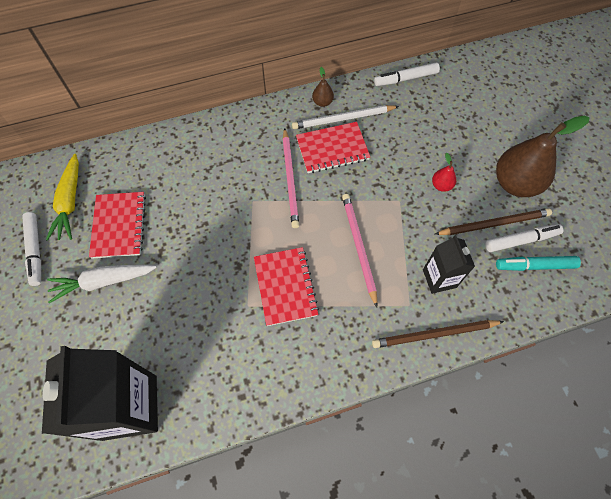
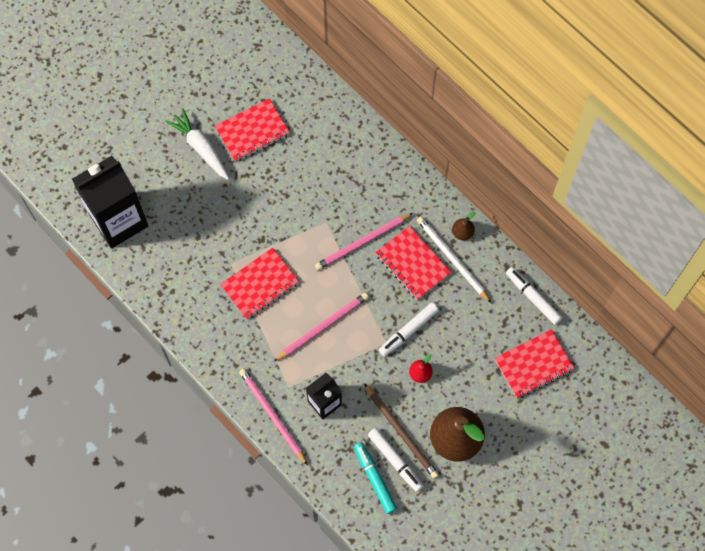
camera: 65 degrees right, 5 degrees up
(35, 251) = (202, 83): white marker -> white marker (408, 331)
(70, 202) = (255, 82): yellow carrot -> none
(434, 334) = (272, 415): brown pencil -> pink pencil
(466, 101) = (534, 364): none -> red notebook

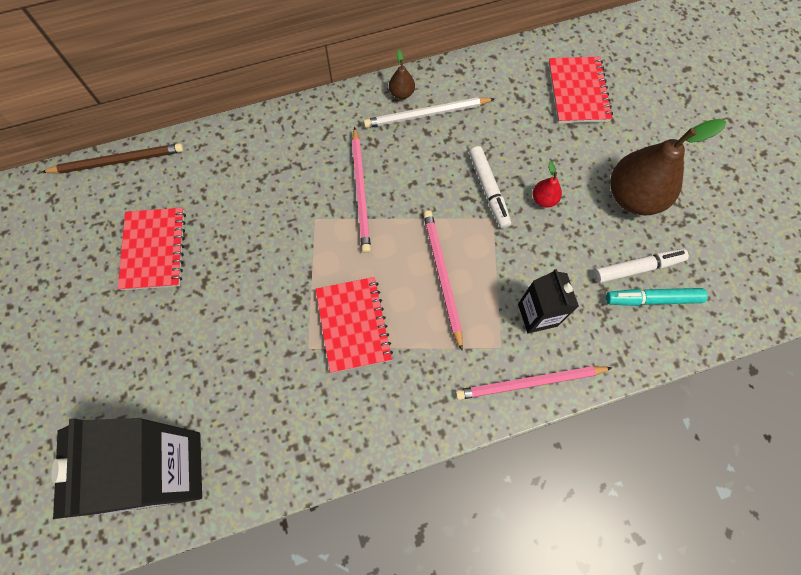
camera: 65 degrees left, 0 degrees up
(200, 148) = (135, 319): white carrot -> none
(401, 432) = (606, 247): brown pencil -> brown pencil (118, 161)
(413, 264) = (412, 153): red notebook -> none
(533, 297) = (504, 63): white marker -> none

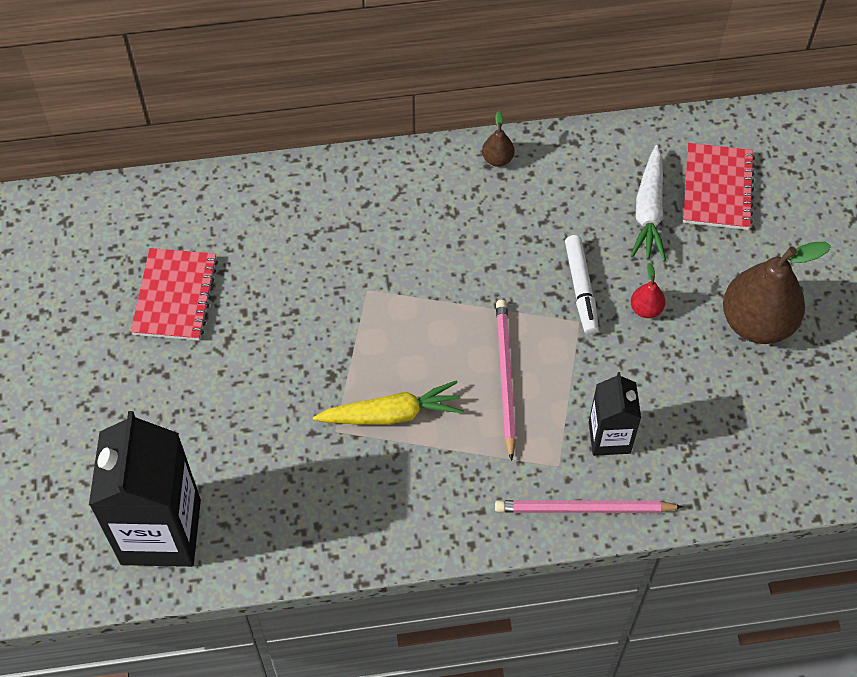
camera: 10 degrees right, 10 degrees down
(118, 161) = (146, 189): brown pencil -> none
(353, 325) = (391, 414): red notebook -> yellow carrot
(361, 192) = (427, 267): pink pencil -> none
(426, 114) = (523, 189): white pencil -> none
(529, 118) = (649, 211): none -> white carrot
(637, 268) = (741, 404): white marker -> none
(652, 299) = (751, 442): turquoise marker -> none

